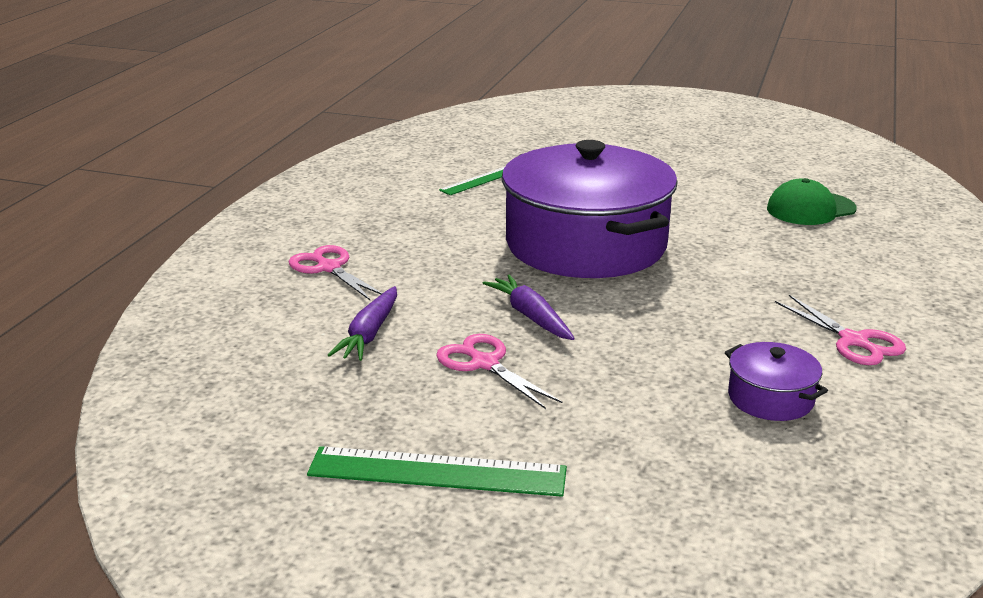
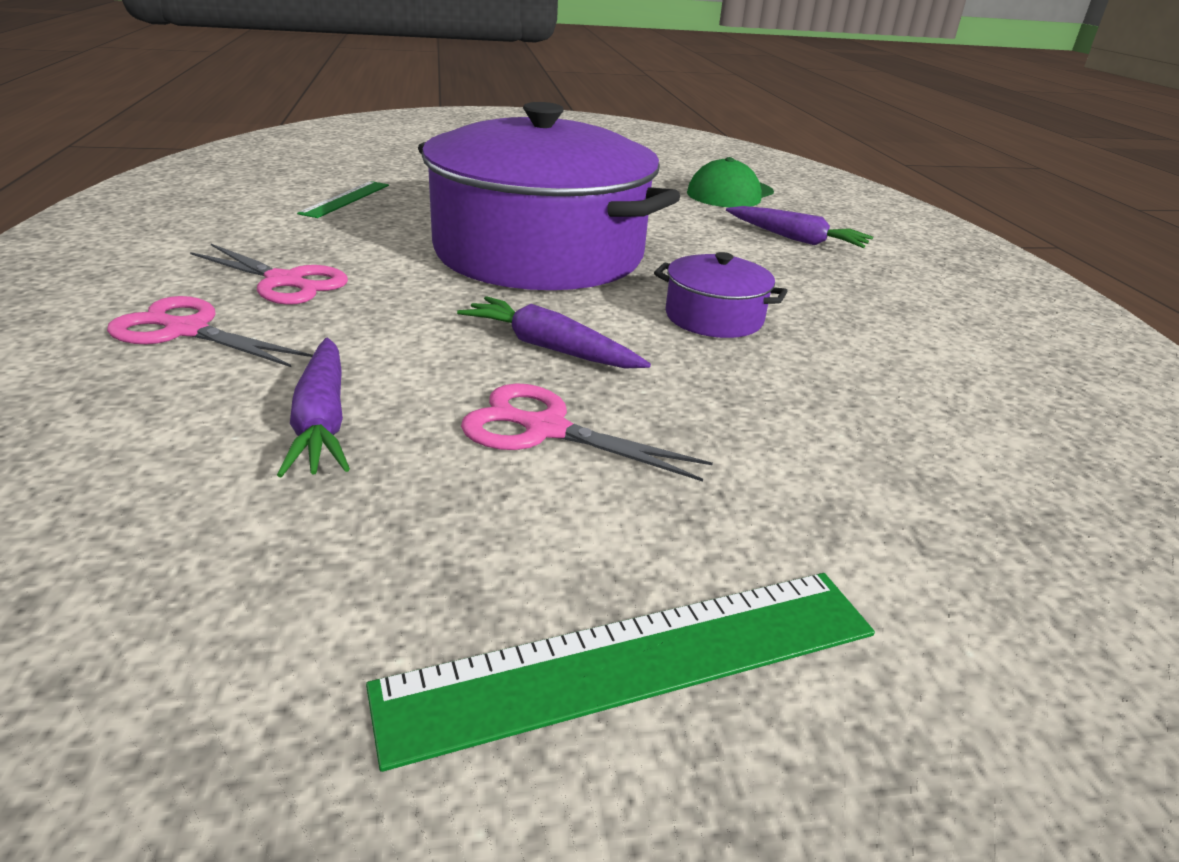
camera: 30 degrees left, 5 degrees up
(770, 398) = (933, 395): purple pot -> purple pot (714, 317)
(818, 261) = (795, 239): none -> purple carrot
(853, 341) = (925, 311): pink scissors -> pink scissors (284, 281)

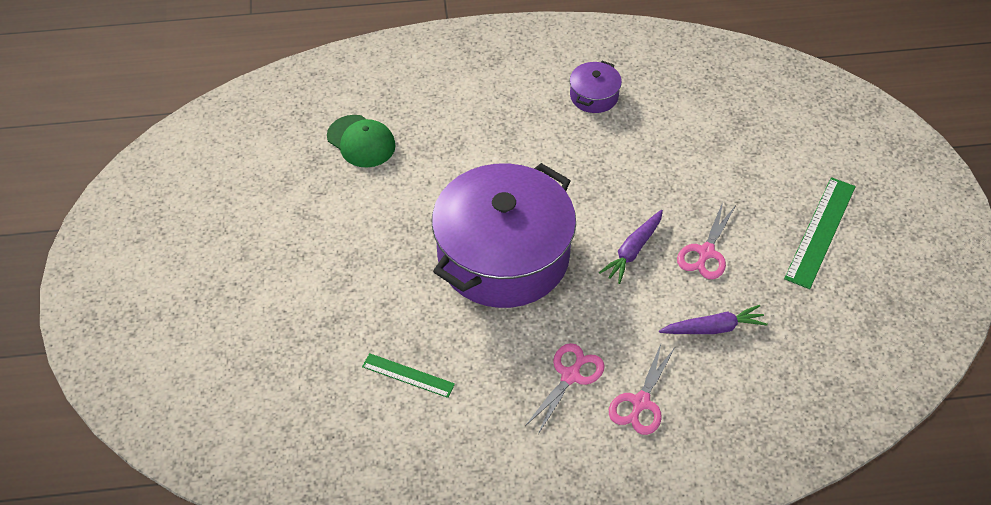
camera: 85 degrees left, 20 degrees up
(636, 660) = (820, 232): green ruler -> green ruler turned 45 degrees clockwise
(714, 317) = (586, 182): purple pot -> purple pot (594, 96)
(795, 239) = (457, 124): purple carrot -> none

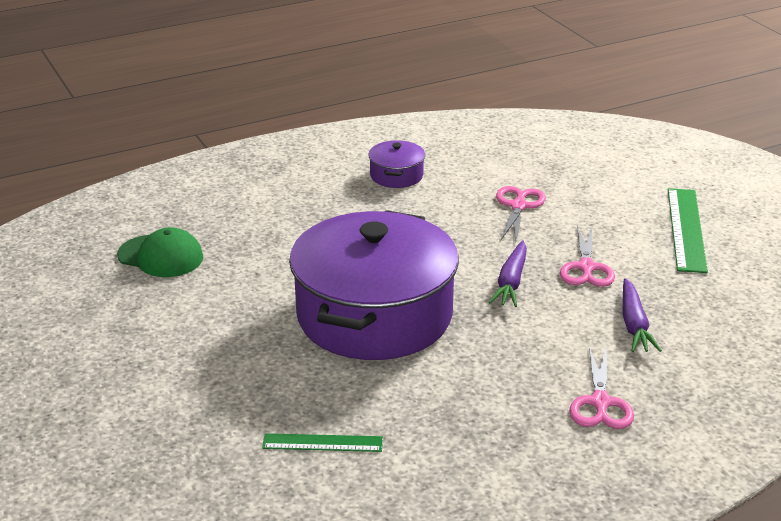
camera: 20 degrees left, 20 degrees down
(570, 376) = (510, 398): pink scissors -> pink scissors (518, 206)
(713, 328) = (634, 324): purple carrot -> purple carrot turned 120 degrees clockwise

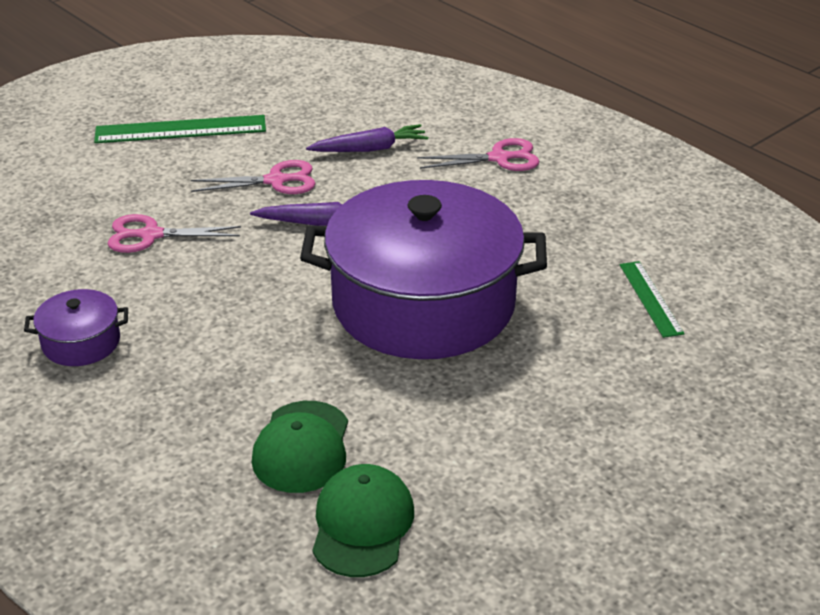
camera: 105 degrees left, 5 degrees up
(244, 243) = (302, 447): none -> green cap

